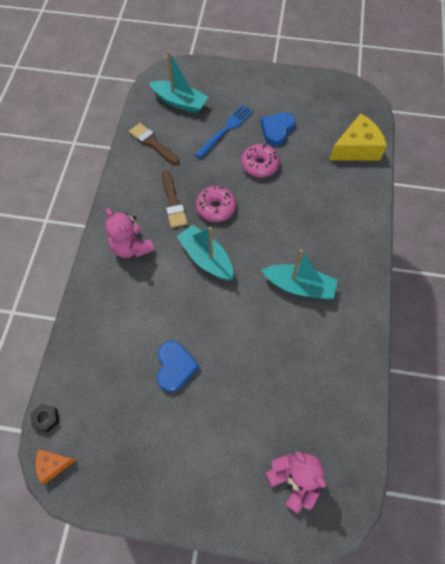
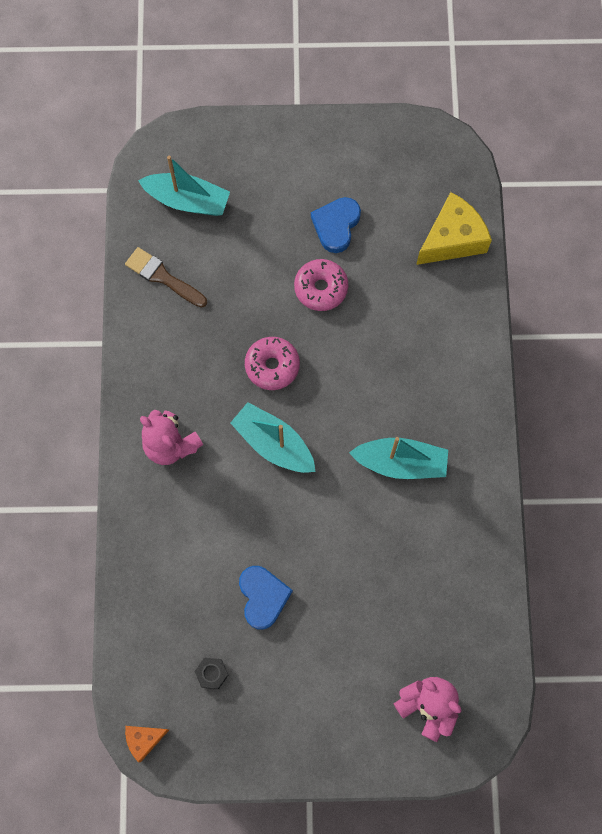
camera: 10 degrees left, 10 degrees up
(46, 419) = (120, 688): black nut -> black nut (211, 673)
(173, 203) = (212, 368): brown brush -> none
(226, 130) = (263, 237): blue fork -> none

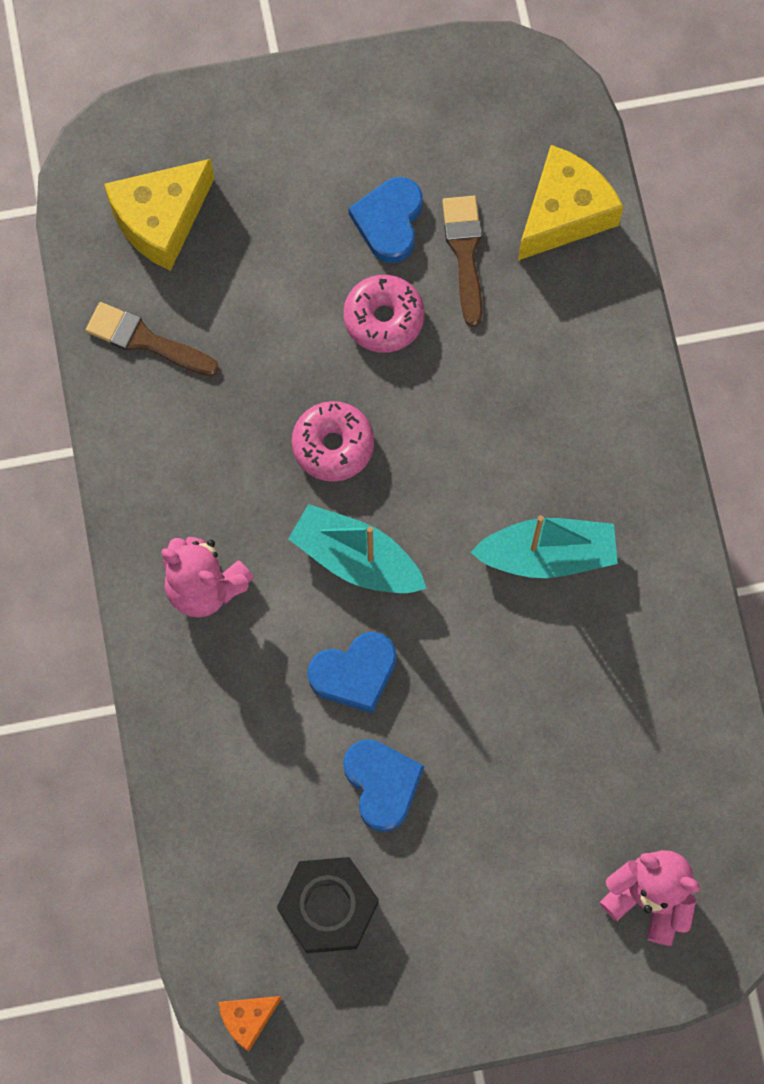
camera: 10 degrees left, 0 degrees up
(187, 200) = (161, 220): turquoise boat -> yellow cheese
(211, 673) = (328, 907): black nut -> black nut, size x2.04
(258, 519) = (354, 673): none -> blue heart
(382, 254) = (465, 253): none -> brown brush

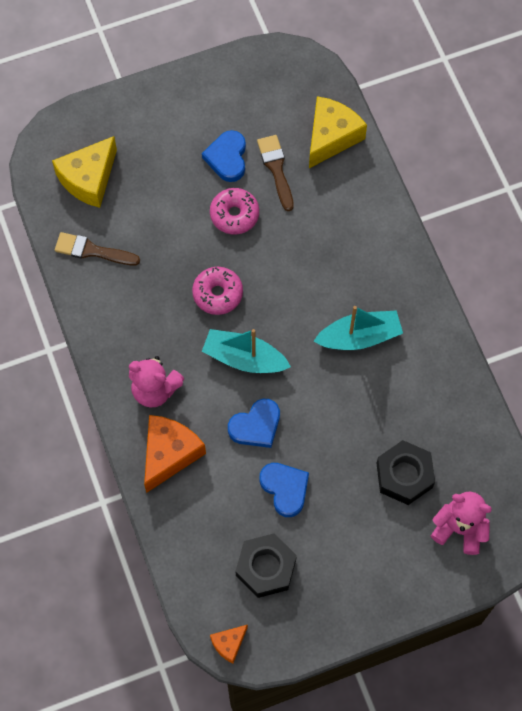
camera: 10 degrees left, 5 degrees down
(209, 695) = (169, 454): none -> orange cheese
(577, 795) = (404, 475): none -> black nut

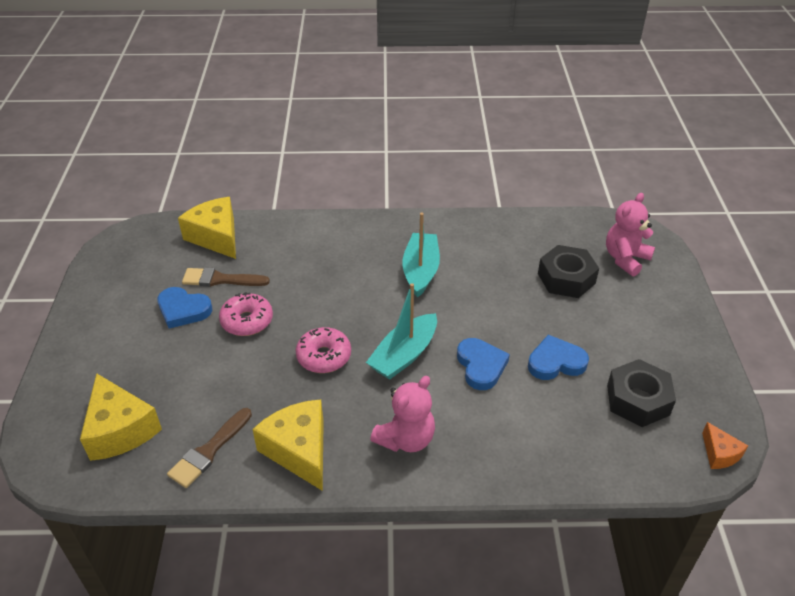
camera: 70 degrees left, 25 degrees down
(115, 315) = (299, 450): none -> yellow cheese
(169, 454) = (487, 446): orange cheese -> none

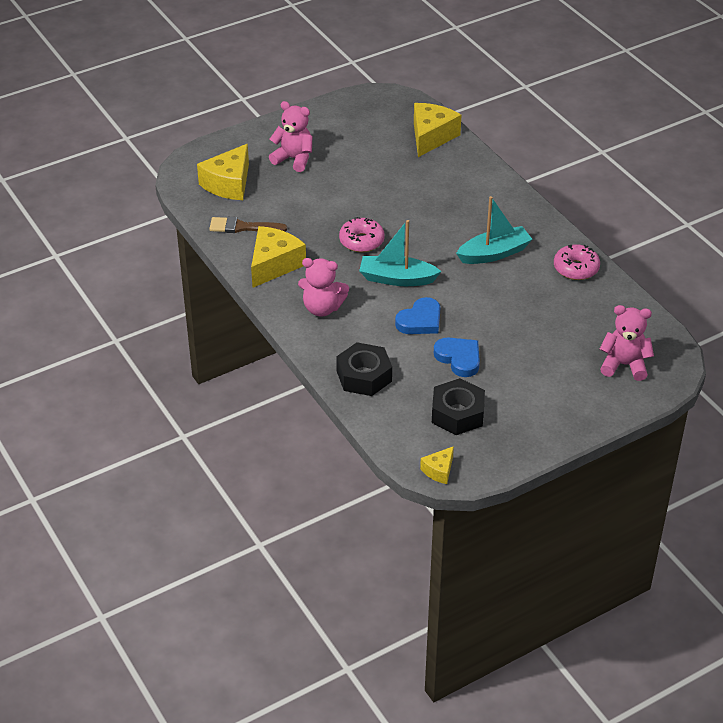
camera: 60 degrees right, 0 degrees up
(139, 351) = (294, 159): none -> pink teddy bear
(183, 310) = (346, 158): blue heart -> none
(220, 279) = (390, 160): brown brush -> none
(247, 321) = (362, 191): pink donut -> pink donut (576, 268)
(566, 278) = (563, 336): black nut -> black nut (364, 376)
(719, 454) = (439, 470): orange cheese -> yellow cheese

